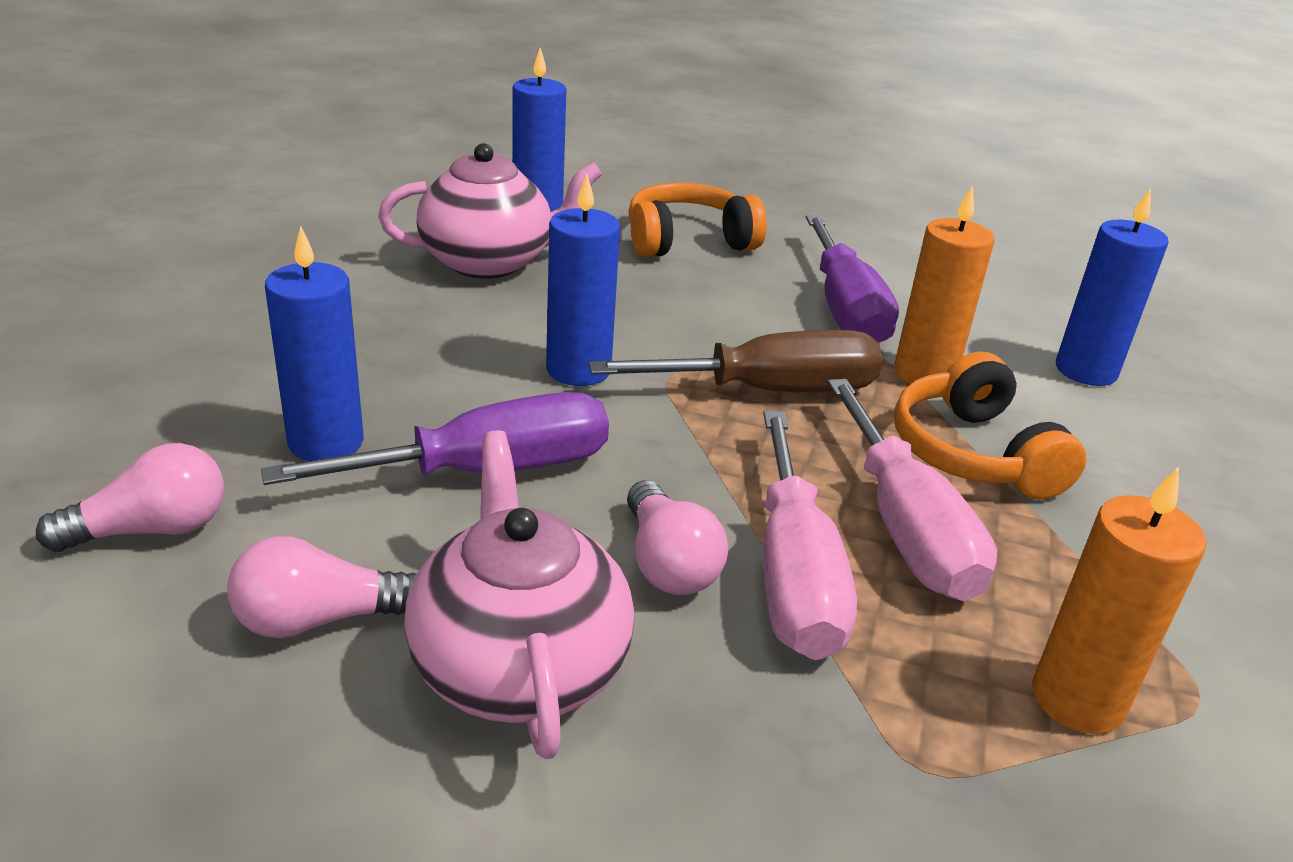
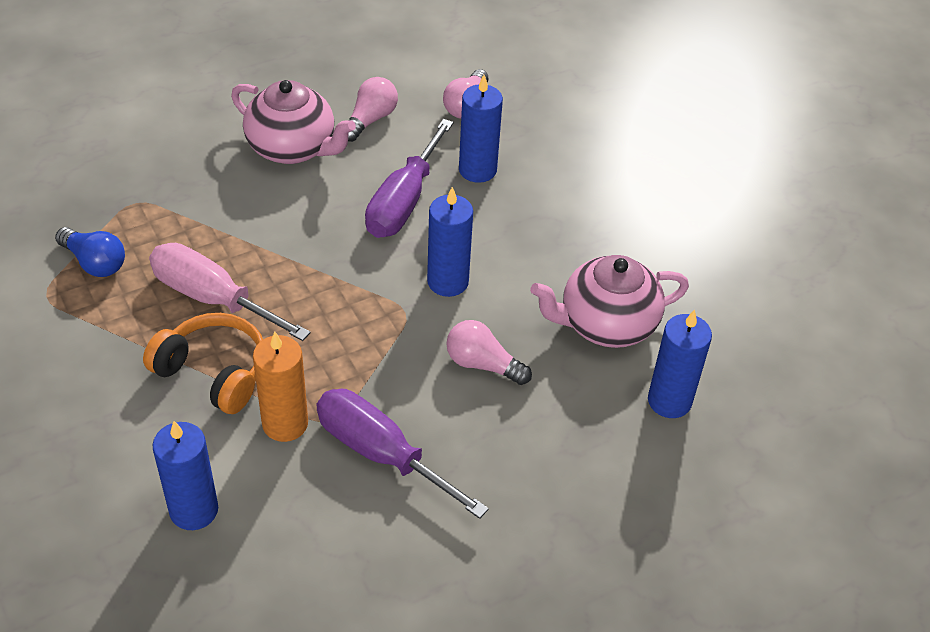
camera: 135 degrees right, 15 degrees up
(489, 262) = (606, 324): pink teapot -> pink teapot turned 45 degrees clockwise
(668, 563) = (288, 213): pink light bulb -> pink light bulb (482, 364)
(688, 241) = (547, 449): orange headphones -> none
(769, 391) = (348, 340): brown screwdriver -> none
(793, 575) = (238, 242): pink screwdriver -> none
(1077, 699) = (95, 262): orange candle -> blue light bulb

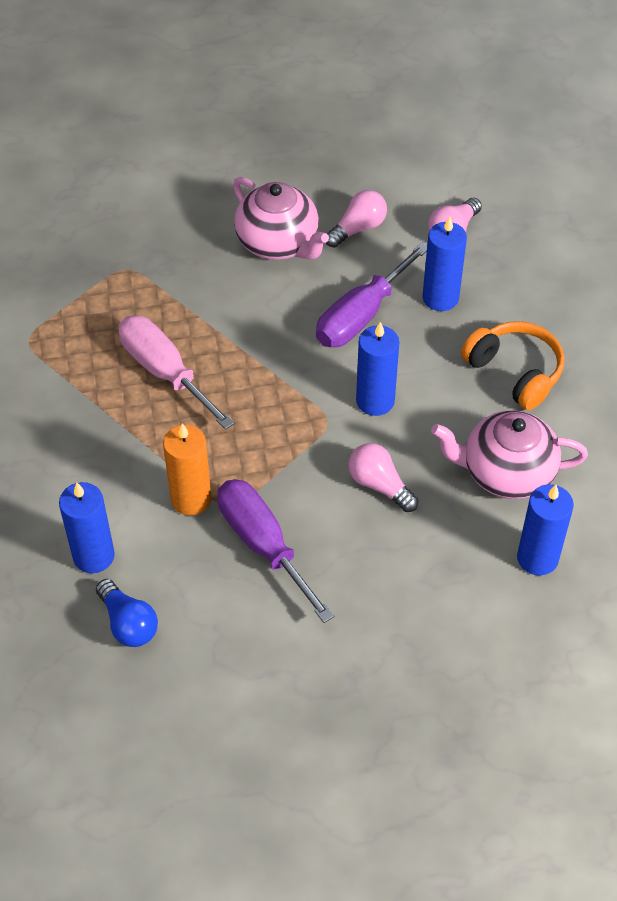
camera: 20 degrees right, 5 degrees up
(95, 262) = (76, 318): blue light bulb -> blue light bulb (128, 623)
(213, 372) = (145, 440): orange headphones -> orange headphones (515, 372)

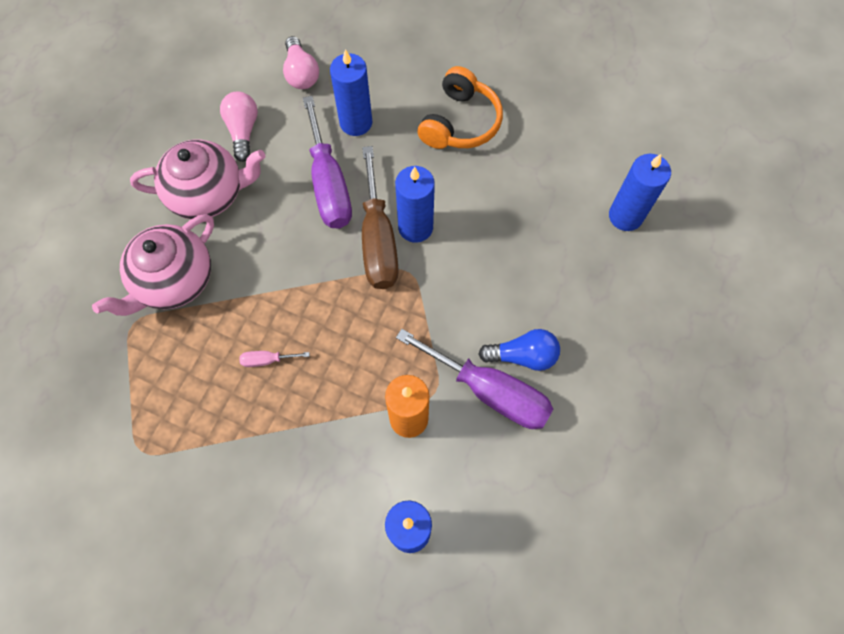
camera: 55 degrees left, 15 degrees up
(128, 623) = (494, 542): blue light bulb -> blue light bulb (522, 356)
(165, 372) = (267, 360): pink screwdriver -> pink screwdriver, size x0.41
(263, 545) = (490, 391): purple screwdriver -> purple screwdriver turned 150 degrees counterclockwise
(338, 382) = (378, 240): none -> brown screwdriver
(379, 485) = (493, 275): pink light bulb -> none
(506, 473) = (542, 187): pink teapot -> pink teapot (174, 280)
(515, 372) = (460, 122): orange headphones -> orange headphones turned 120 degrees clockwise

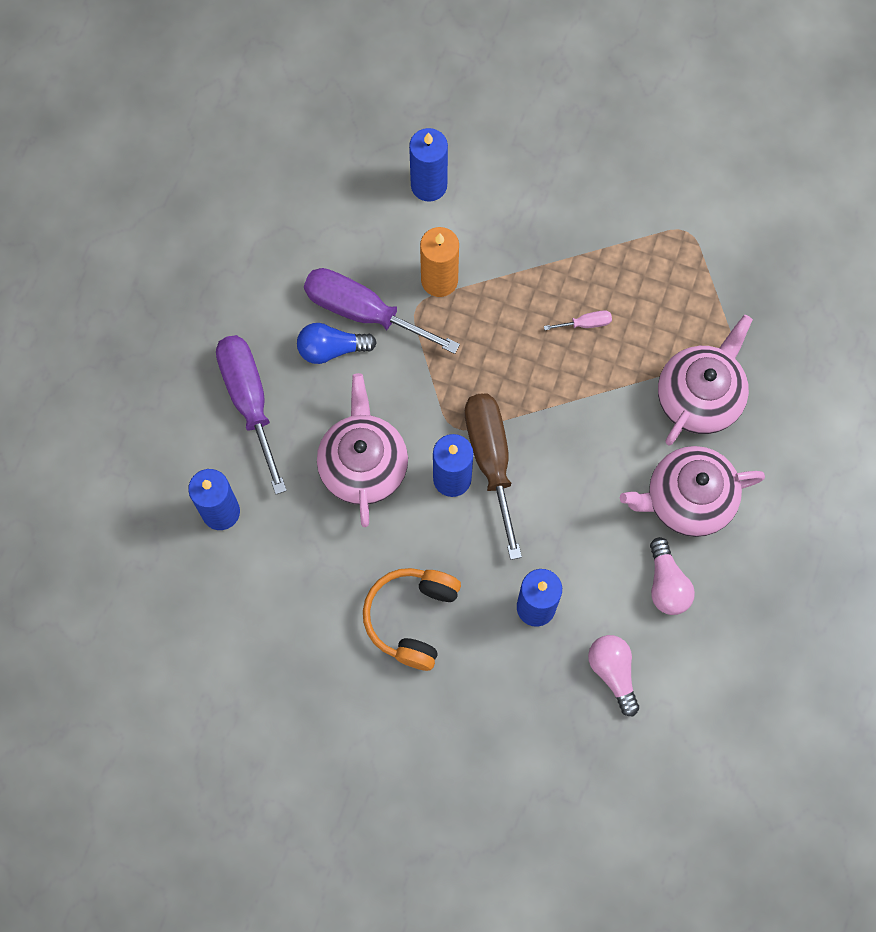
camera: 175 degrees right, 5 degrees up
(329, 184) = (555, 523): purple screwdriver -> purple screwdriver (249, 400)
(495, 245) = (363, 465): none -> pink teapot

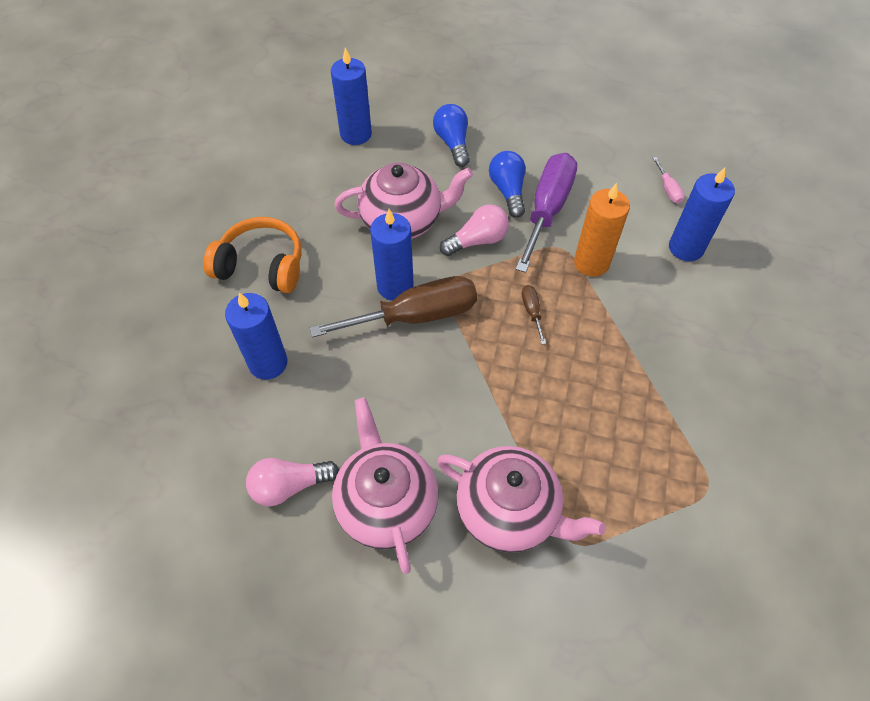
camera: 85 degrees right, 15 degrees down
(249, 400) = (453, 143): purple screwdriver -> blue light bulb
(495, 347) = (532, 311): none -> brown screwdriver
(586, 323) = (573, 390): pink screwdriver -> pink screwdriver (668, 189)
(613, 672) = (196, 437): pink light bulb -> pink light bulb (477, 240)

